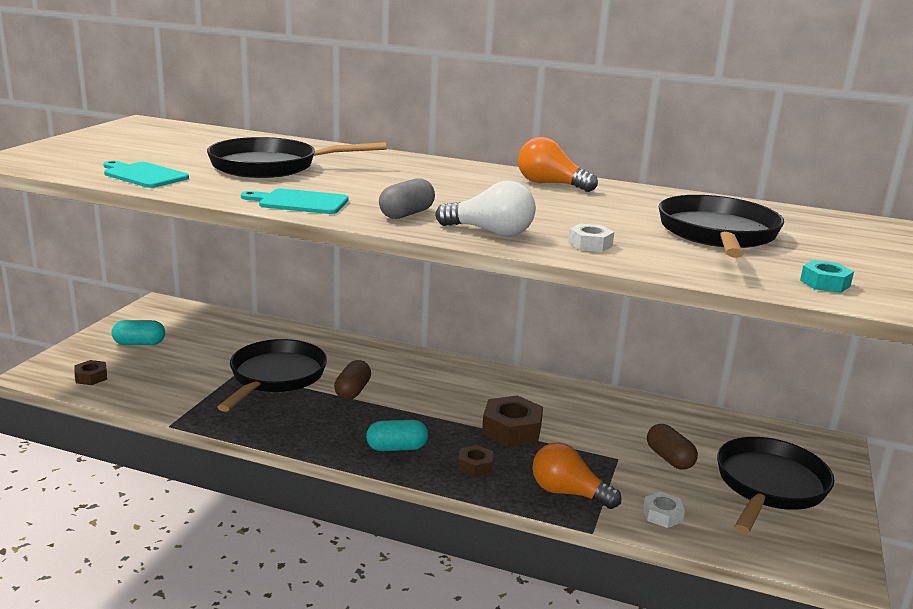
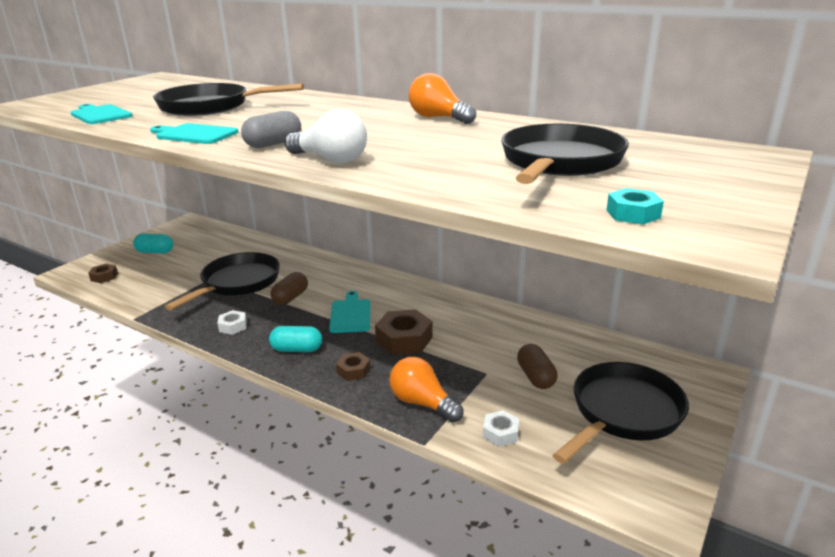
camera: 15 degrees right, 5 degrees up
(435, 406) = (350, 314): none -> turquoise cutting board
(590, 244) = (415, 171): white nut -> white nut (233, 326)

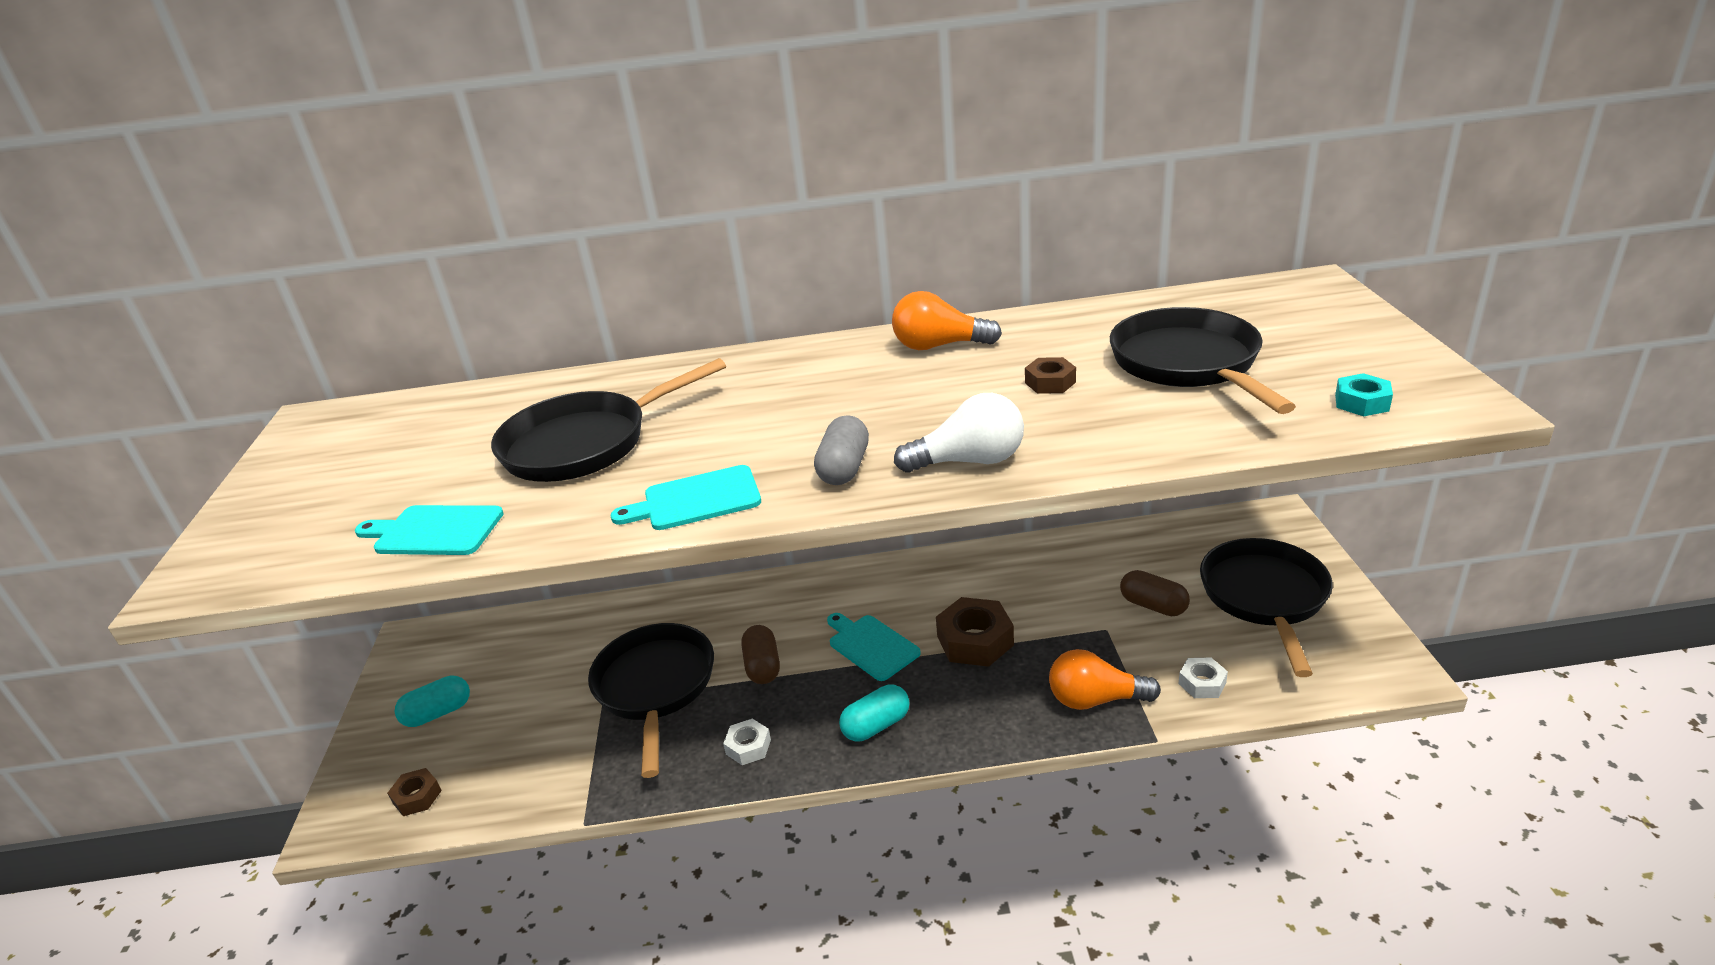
camera: 35 degrees left, 5 degrees up
(353, 371) = (977, 710): brown nut -> brown nut (1050, 382)

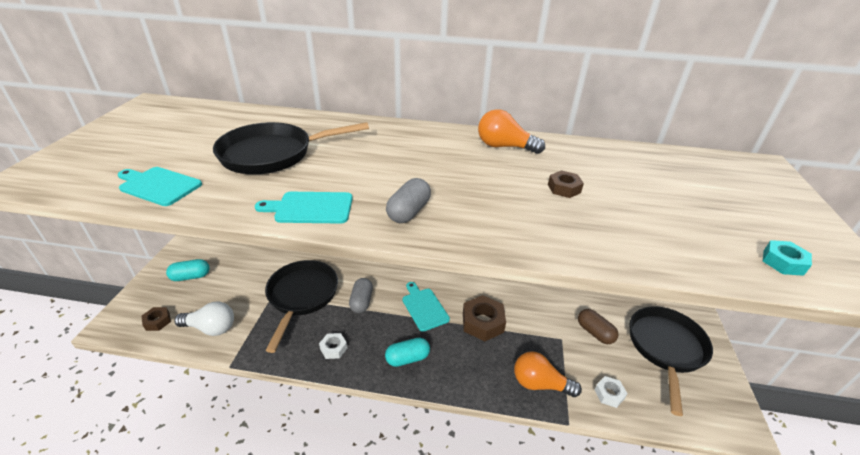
camera: 10 degrees right, 5 degrees up
(762, 666) = (361, 301): brown capsule -> grey capsule
(969, 461) = (489, 229): white light bulb -> white light bulb (211, 328)
(1188, 364) = (661, 200): black pan -> none

